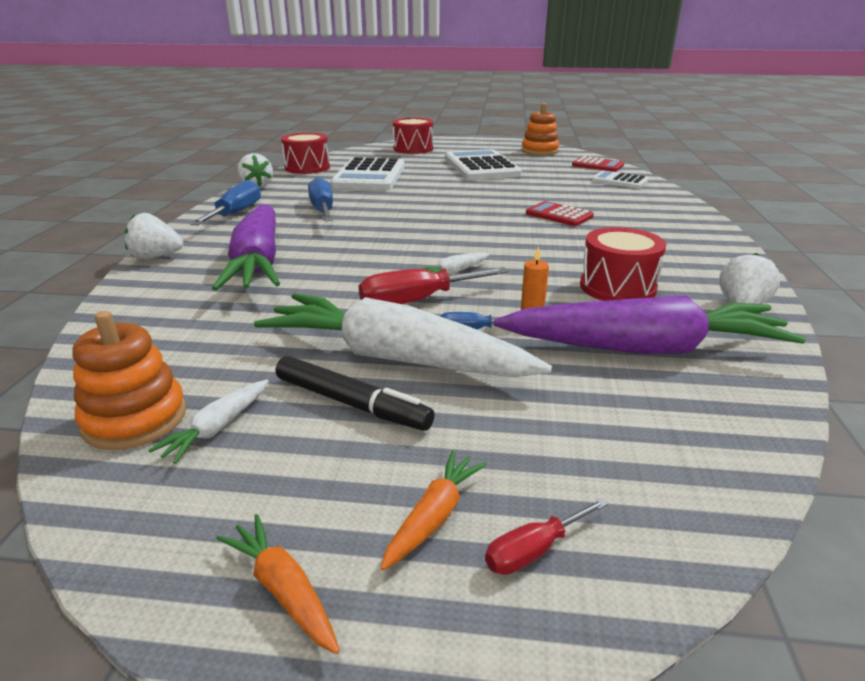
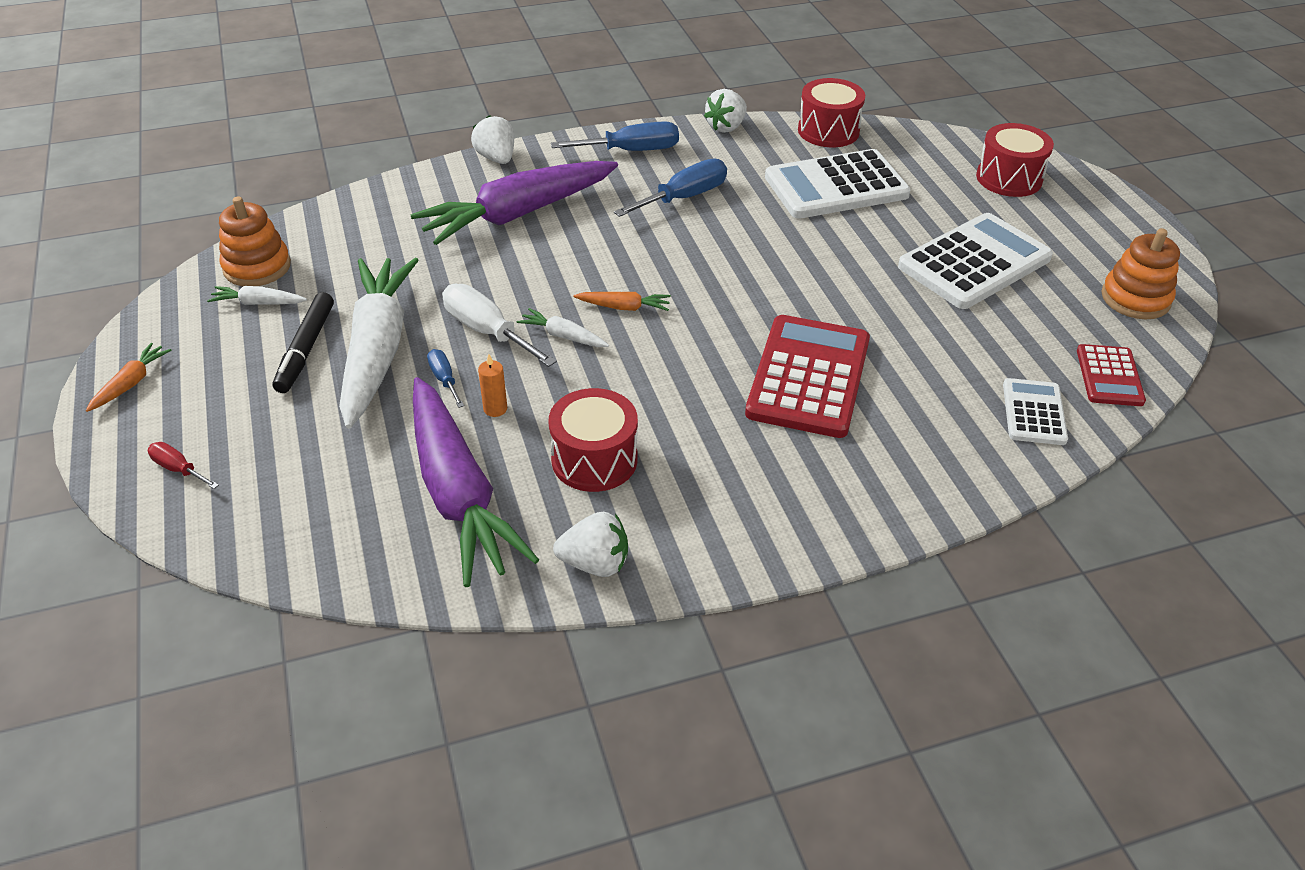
camera: 65 degrees right, 15 degrees up
(417, 301) = (487, 331): red screwdriver -> white screwdriver
(434, 516) = (198, 421): orange carrot -> orange carrot (624, 307)
(559, 215) = (808, 377): red calculator -> red calculator, size x1.87

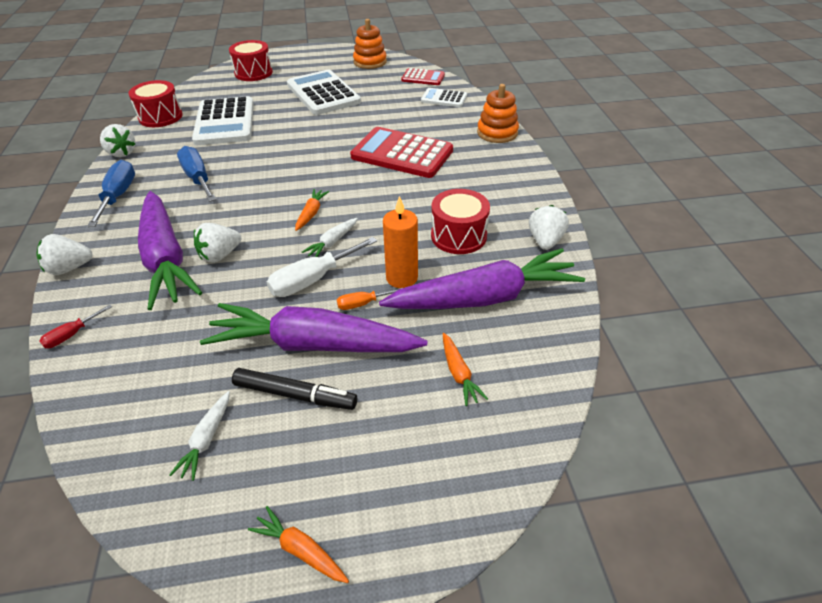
camera: 80 degrees left, 0 degrees up
(178, 469) = (439, 483): red screwdriver -> red screwdriver (71, 335)
(257, 267) = (141, 446): orange stacking toy -> orange stacking toy (497, 133)
(324, 475) = (459, 373): none -> orange carrot
(377, 350) = (313, 344): white carrot -> purple carrot
(444, 379) = (362, 304): blue screwdriver -> orange screwdriver
(495, 409) = (402, 278): orange candle -> orange candle, size x1.82
(527, 251) = (220, 255): none -> white strawberry

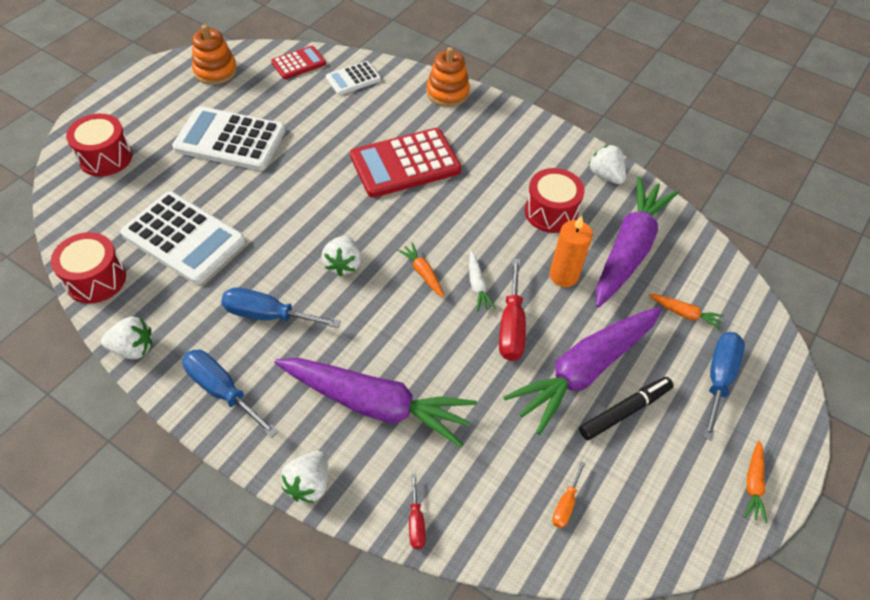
camera: 50 degrees left, 10 degrees up
(206, 439) = (622, 486): white carrot -> none
(220, 255) = (414, 365): white strawberry -> white strawberry (343, 264)
(300, 550) = (753, 484): orange carrot -> orange carrot turned 60 degrees counterclockwise
(312, 280) = (511, 326): white screwdriver -> red screwdriver
(362, 304) = (569, 316): orange screwdriver -> orange screwdriver (565, 504)
(409, 443) = (719, 378): none -> blue screwdriver

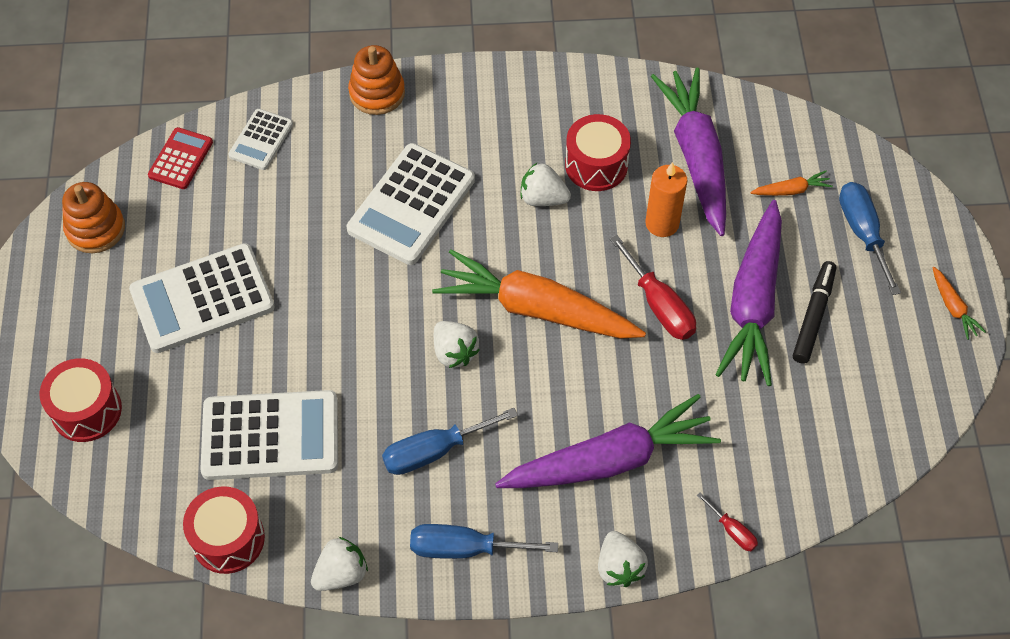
camera: 35 degrees left, 5 degrees up
(405, 163) = (411, 205): red calculator -> white calculator
(423, 273) = (536, 309): orange carrot -> orange carrot, size x2.49
(477, 285) = (595, 287): white carrot -> none
(565, 504) = (831, 429): orange screwdriver -> none
(605, 175) = (612, 90): white strawberry -> white strawberry (543, 198)

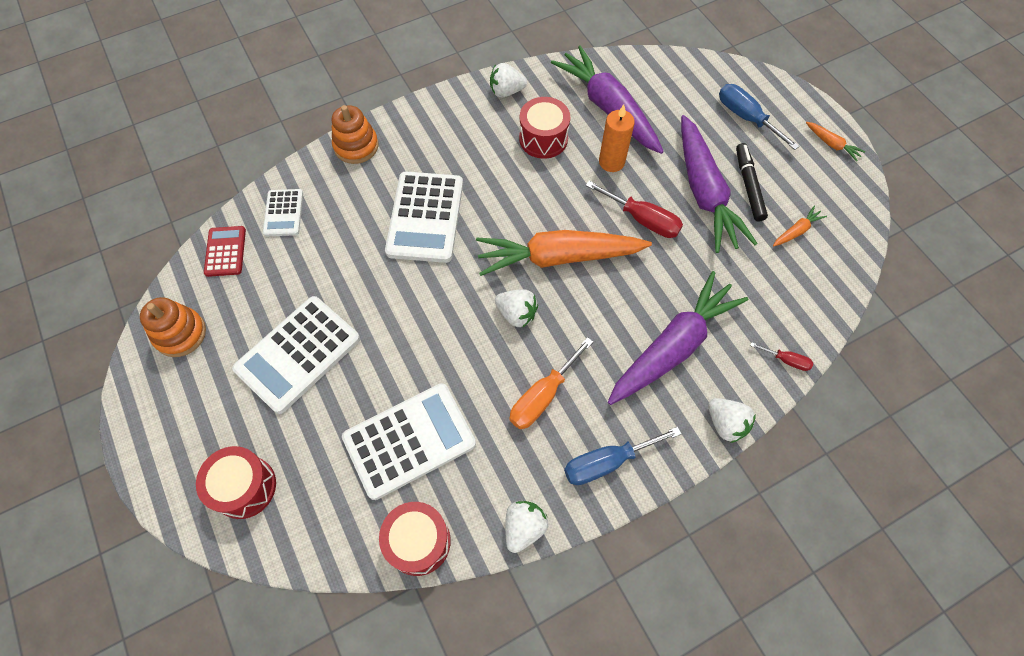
camera: 25 degrees left, 5 degrees up
(434, 451) = (542, 396): blue screwdriver -> orange screwdriver
(543, 198) = (519, 176): white strawberry -> white strawberry (506, 91)
(791, 190) = (683, 107): orange carrot -> orange carrot (796, 231)

